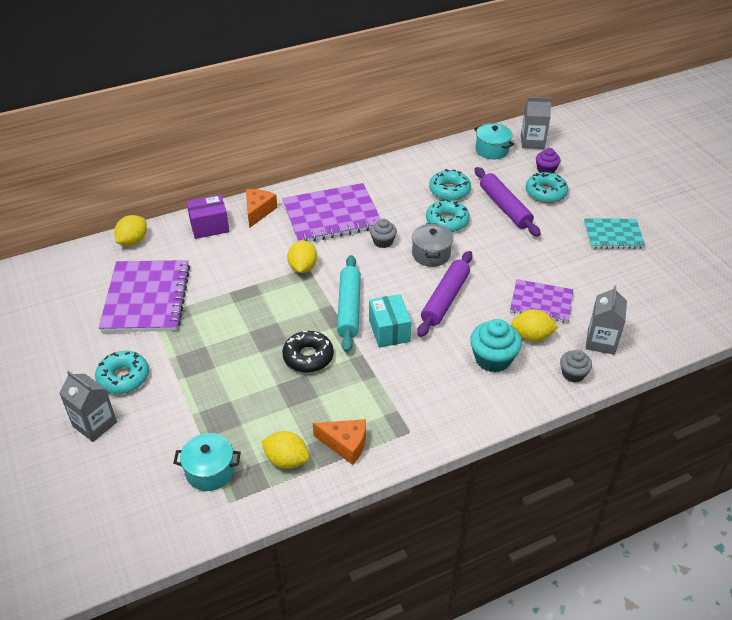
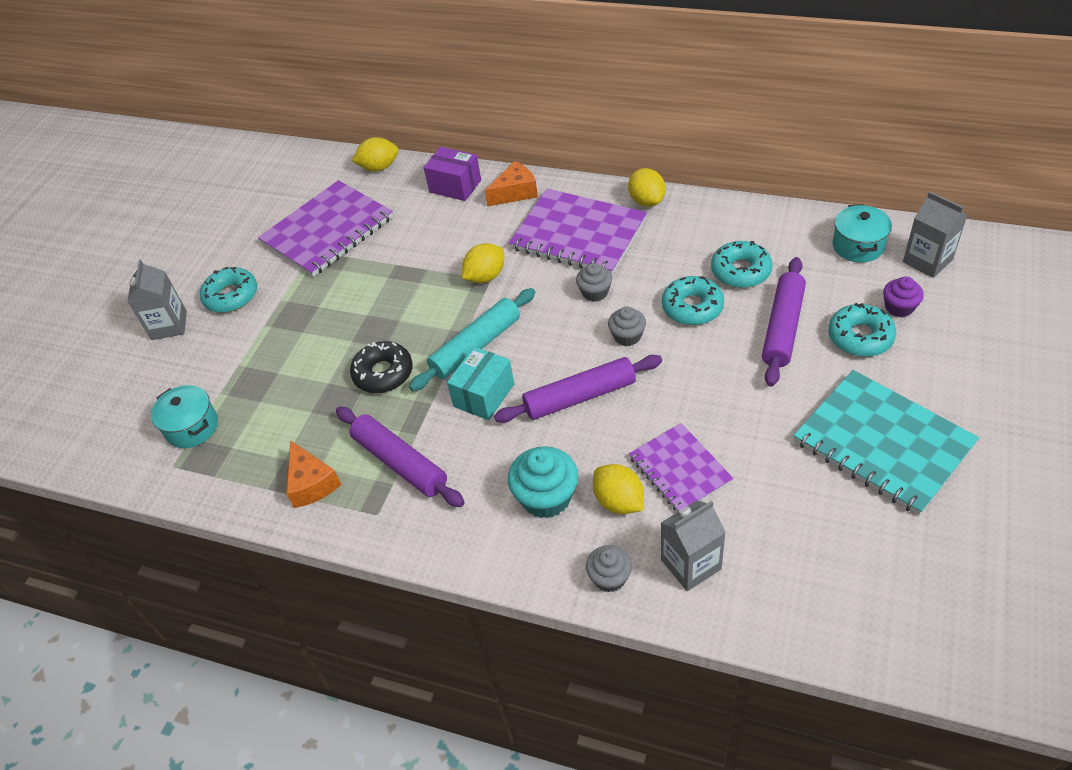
camera: 50 degrees right, 5 degrees up
(286, 460) = (252, 462): yellow lemon -> yellow lemon (646, 201)
(386, 396) = (400, 462): none -> purple rolling pin
(431, 254) = (627, 336): grey pot -> grey cupcake
(613, 235) = (882, 443): turquoise notebook -> turquoise notebook, size x1.66

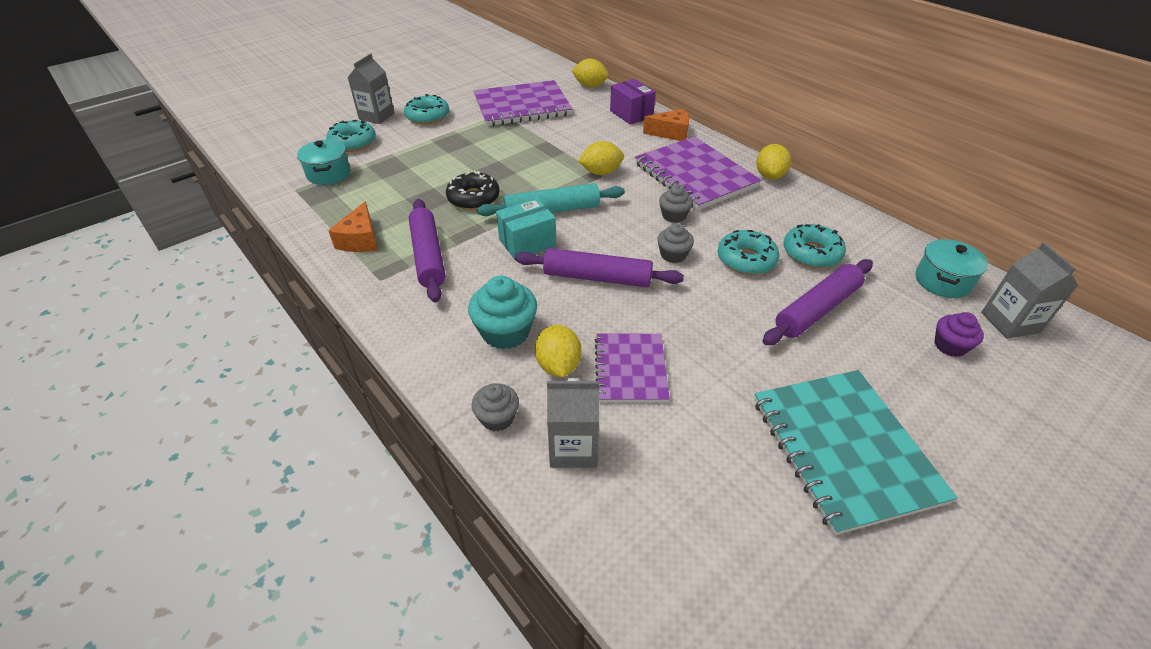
camera: 25 degrees right, 5 degrees down
(860, 337) = (889, 351): turquoise donut -> turquoise donut (353, 143)

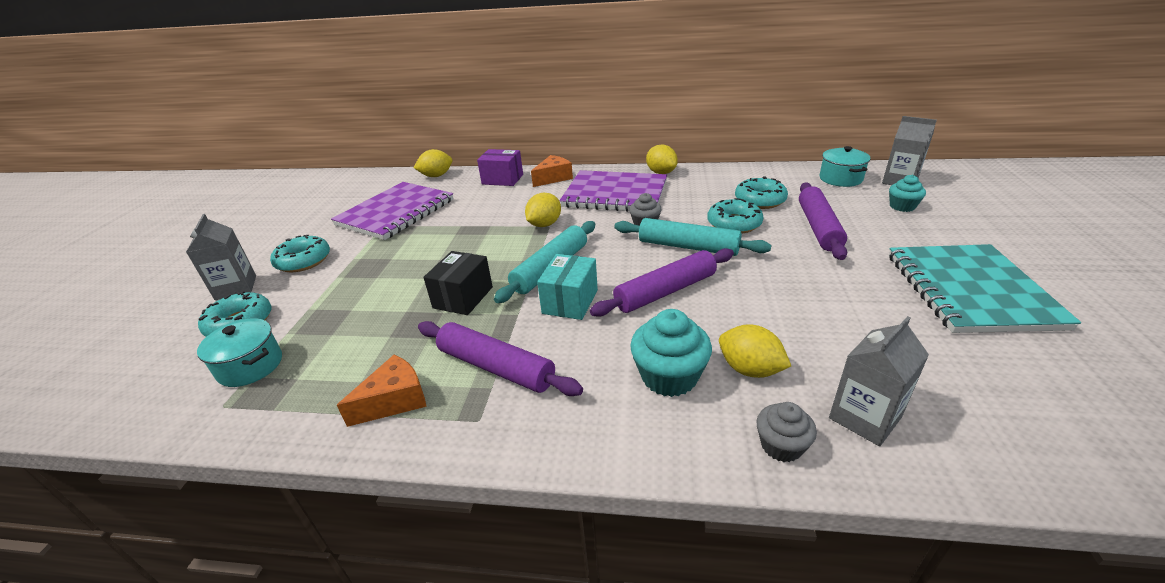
camera: 40 degrees left, 10 degrees down
(360, 239) = (394, 400): orange cheese -> orange cheese turned 90 degrees counterclockwise
(473, 198) = (463, 297): black donut -> black box
(630, 369) = (795, 334): purple notebook -> none
(673, 255) = (688, 247): grey cupcake -> turquoise rolling pin
(844, 449) = (970, 290): turquoise notebook -> turquoise notebook turned 60 degrees clockwise
(950, 346) = (902, 206): purple cupcake -> turquoise cupcake

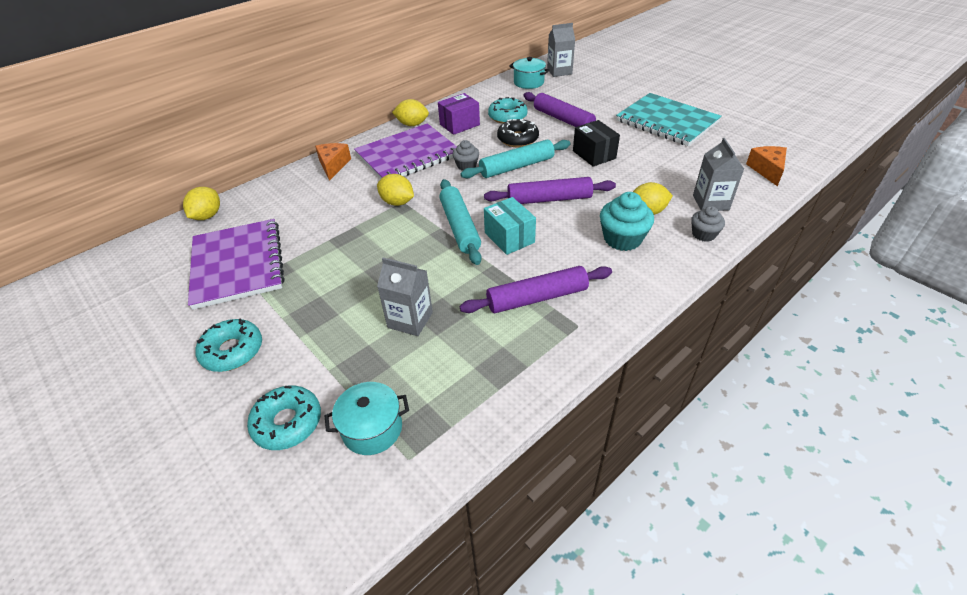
camera: 50 degrees left, 10 degrees up
(236, 287) = (209, 413): grey carton -> grey carton (410, 320)
(394, 400) = (516, 356): orange cheese -> orange cheese (767, 170)
(463, 297) = (437, 280): black box -> black box (594, 154)
(502, 179) = (287, 187): purple box -> purple box (459, 125)
(544, 224) = (397, 202): yellow lemon -> yellow lemon turned 45 degrees counterclockwise
(665, 291) = (549, 199): purple rolling pin -> purple rolling pin turned 75 degrees clockwise
(734, 224) = (518, 139): turquoise donut -> black donut
(902, 206) = (582, 88): turquoise cupcake -> none

